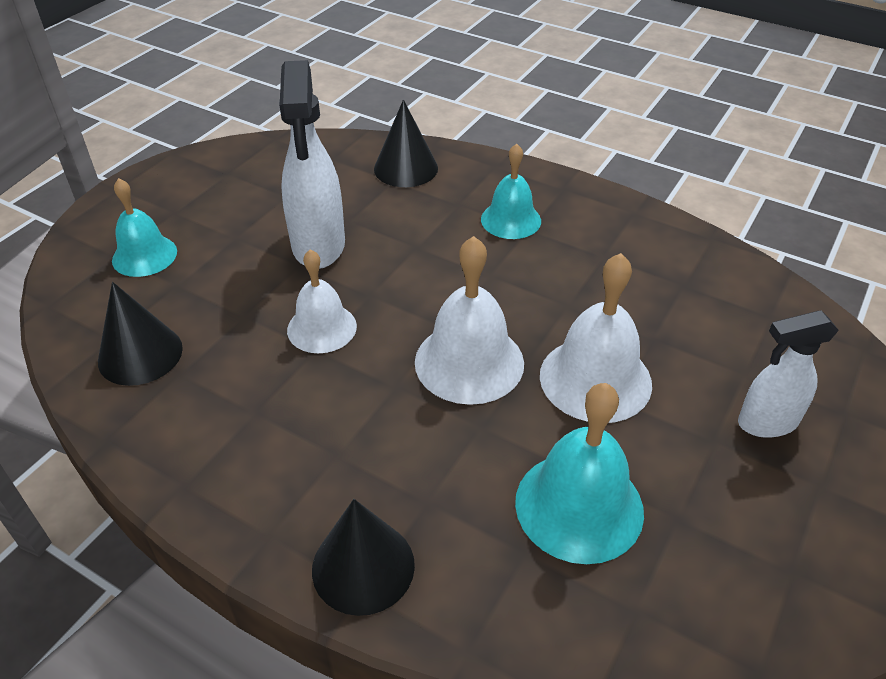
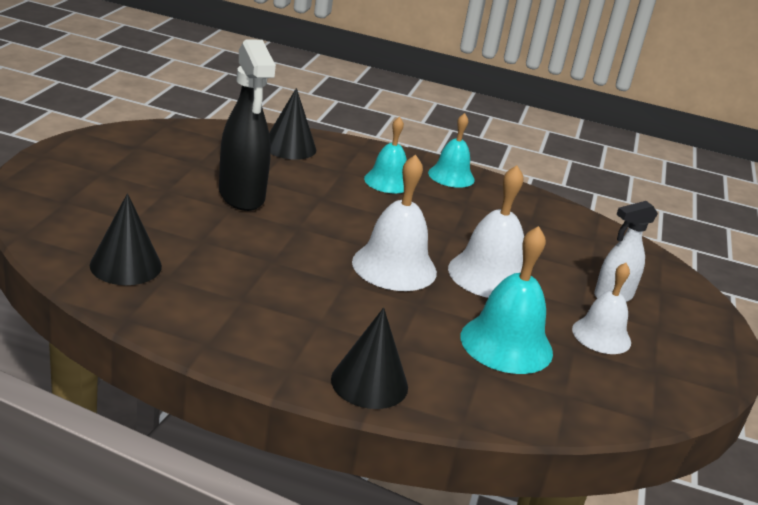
camera: 20 degrees left, 15 degrees down
(144, 255) = (93, 201): turquoise bell -> turquoise bell (451, 176)
(318, 246) = (242, 196): white spray bottle -> black spray bottle
(322, 328) = (270, 247): white bell -> white bell (601, 335)

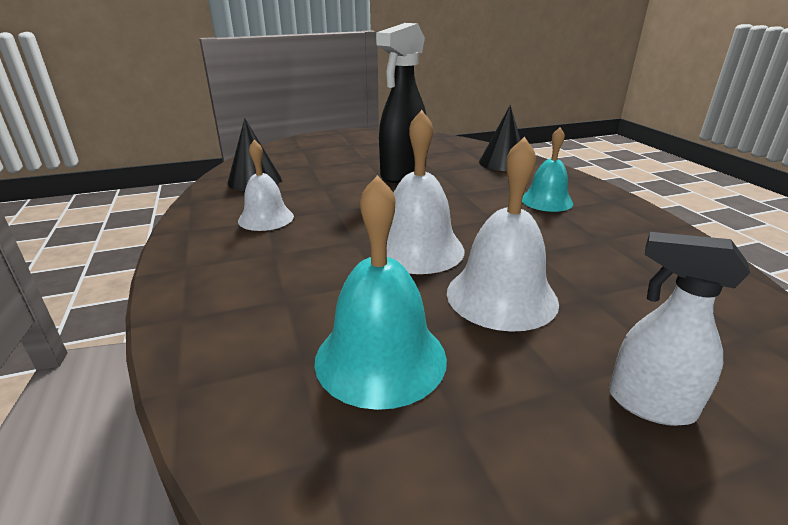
camera: 60 degrees right, 0 degrees up
(369, 383) = (201, 306): black cone -> none
(451, 176) = (629, 217): turquoise bell -> none
(601, 335) = (529, 433): white bell -> white bell (266, 218)

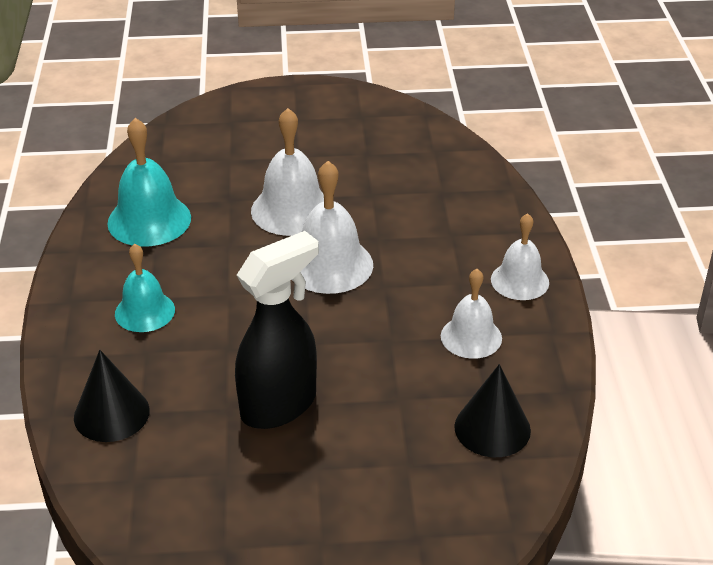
camera: 165 degrees left, 10 degrees up
(207, 263) = (519, 281): none -> white bell
(380, 358) = (394, 185): turquoise bell -> turquoise bell (149, 220)
(649, 404) = (266, 143): white spray bottle -> none

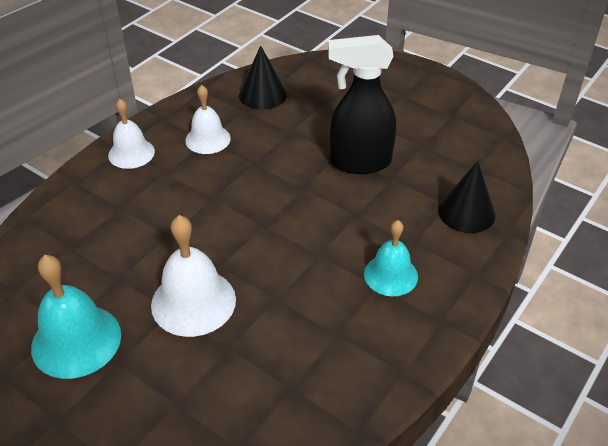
camera: 140 degrees left, 5 degrees up
(149, 220) = (315, 369): turquoise bell -> turquoise bell (76, 340)
(329, 265) = (226, 234): white bell -> none

